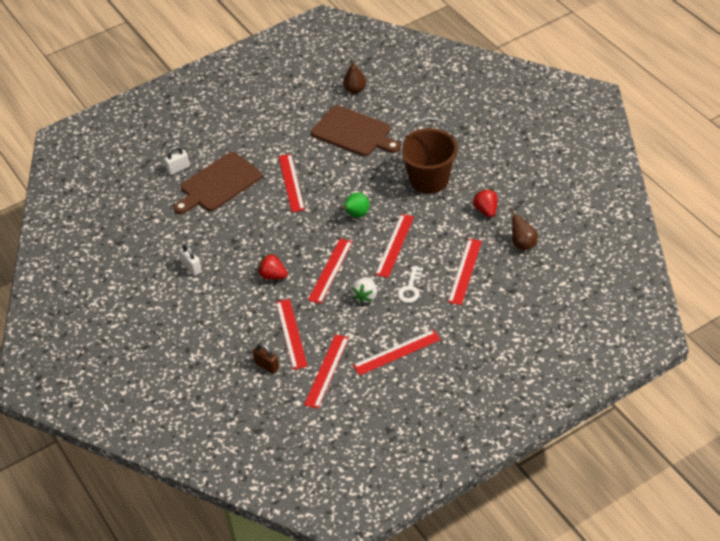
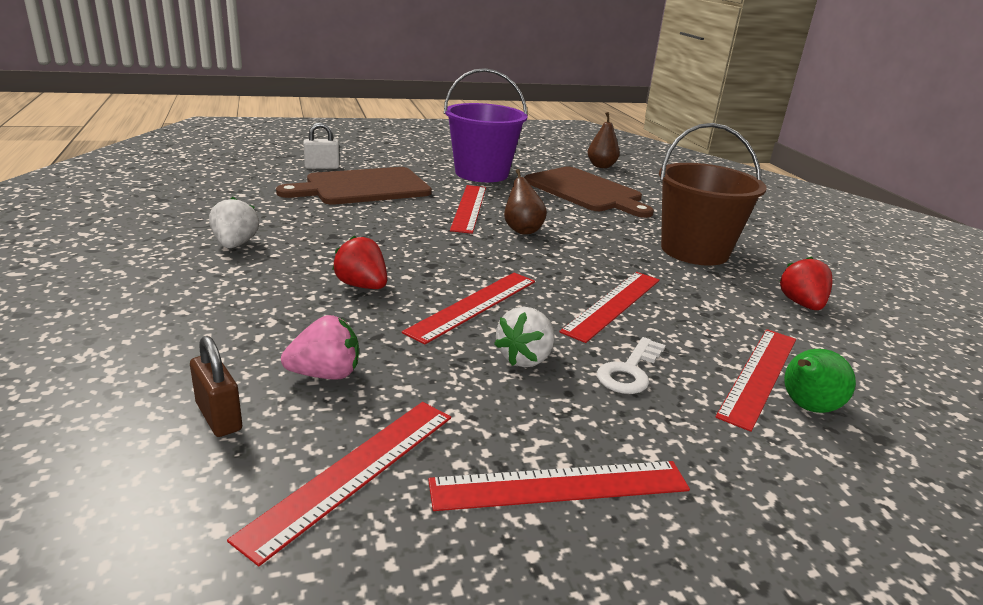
camera: 10 degrees right, 20 degrees down
(191, 267) = (235, 244): white padlock -> white strawberry
(280, 135) = (481, 173): none -> purple bucket
(291, 334) = (325, 374): red ruler -> pink strawberry
(356, 215) = (555, 256): green pear -> green pear (806, 407)
(523, 244) = (890, 366): brown pear -> brown pear (522, 230)

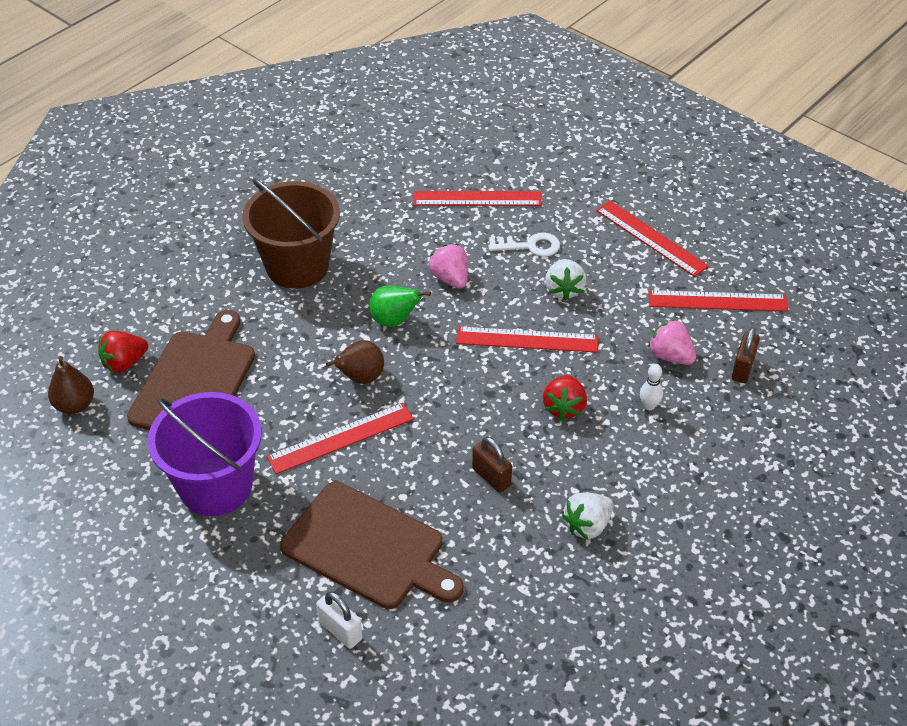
camera: 120 degrees left, 20 degrees up
(287, 326) = (649, 406): none -> white bowling pin
(346, 233) = (491, 477): none -> brown padlock
(525, 358) = (564, 289): white strawberry -> white strawberry turned 90 degrees clockwise
(613, 304) = (450, 278): red ruler -> pink strawberry
(801, 304) = (350, 196): red strawberry -> red strawberry (124, 363)
(806, 407) = (494, 178): green pear -> green pear (394, 320)

